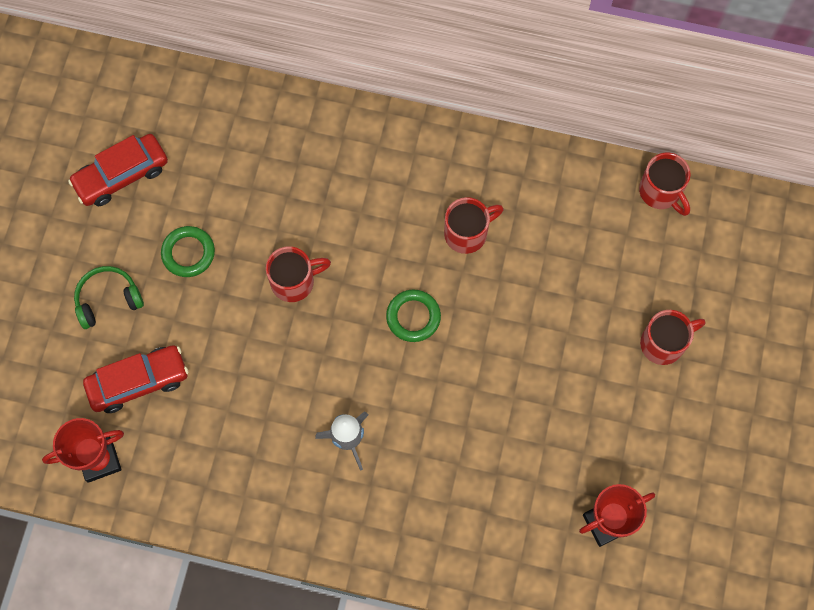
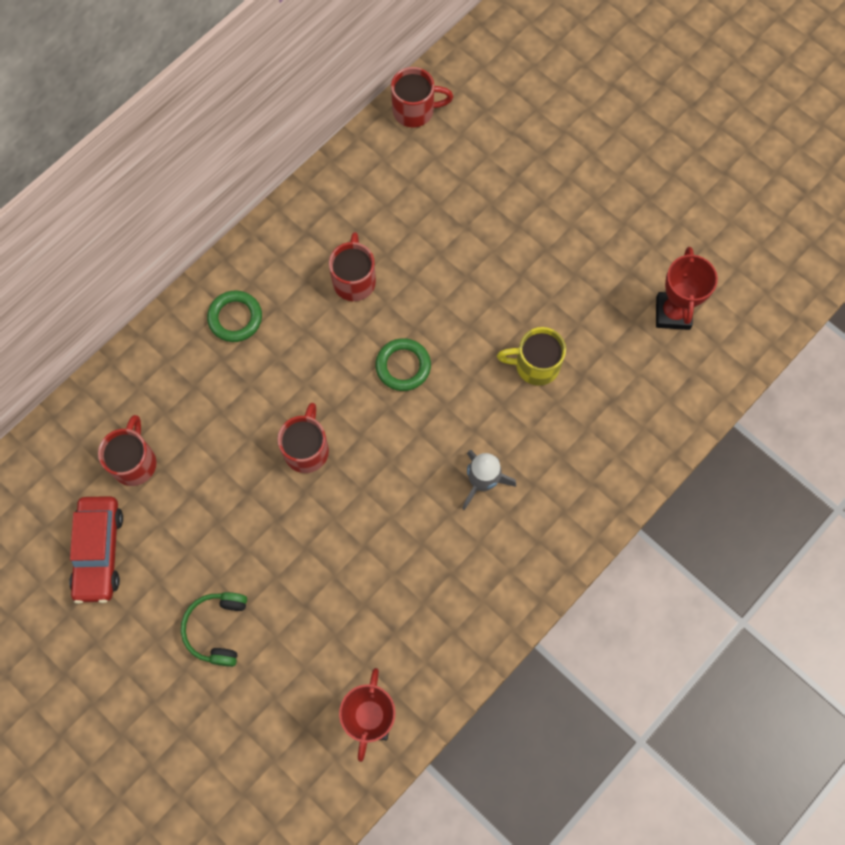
camera: 60 degrees left, 0 degrees up
(138, 382) = (317, 641): red car -> none
(188, 253) = (218, 530): green ring -> green ring (235, 318)
(481, 427) = (535, 365): none -> yellow mug
(663, 343) = (547, 183): red mug -> red mug (134, 462)

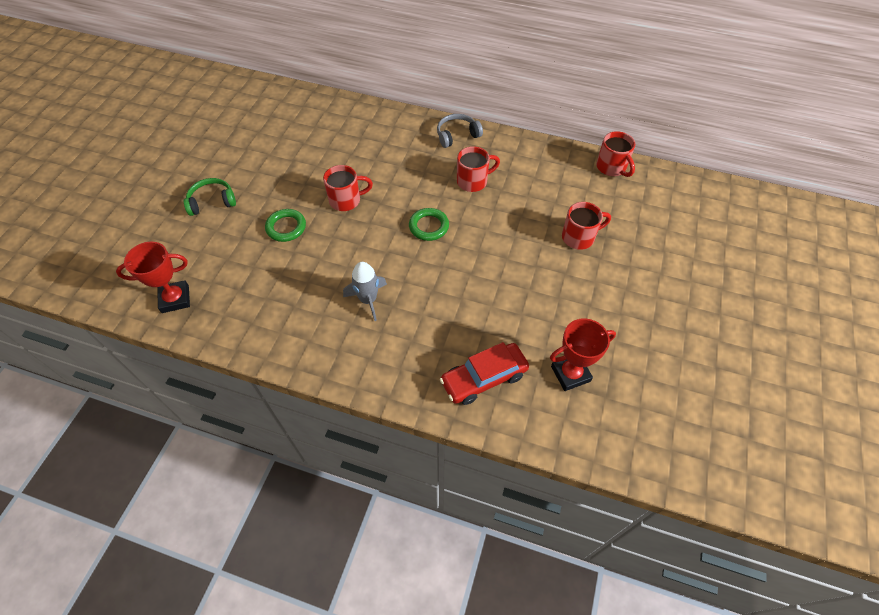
camera: 65 degrees right, 15 degrees down
(99, 552) = (241, 136): red car -> red car (484, 378)
(134, 462) = (302, 130): red mug -> red mug (579, 237)
(235, 318) = (414, 138): green ring -> green ring (286, 227)
(260, 261) = (457, 135): none -> grey headphones
(535, 365) = (473, 299): yellow mug -> none

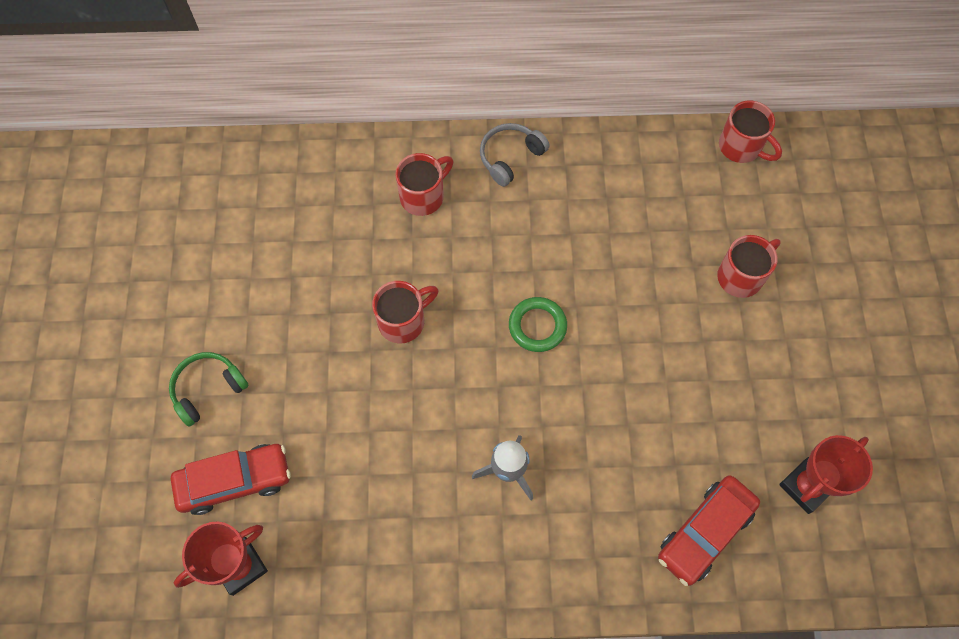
camera: 20 degrees left, 10 degrees up
(199, 253) = (235, 481): none -> red car
(286, 227) = (339, 395): green ring -> none
(473, 181) = (566, 230): red mug -> red mug (423, 196)

